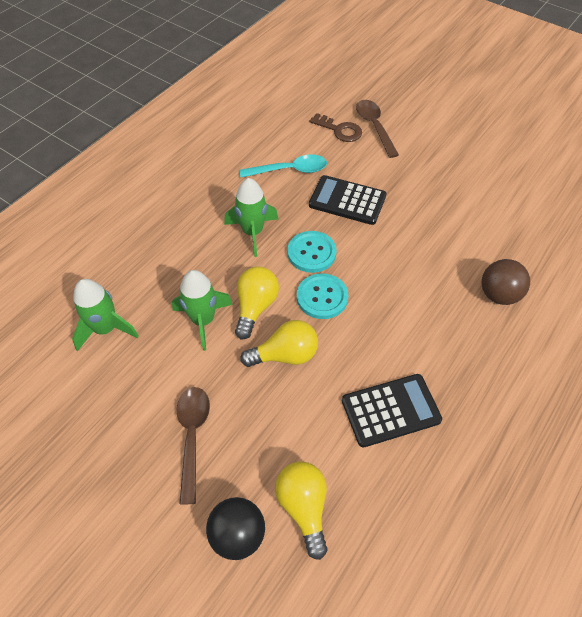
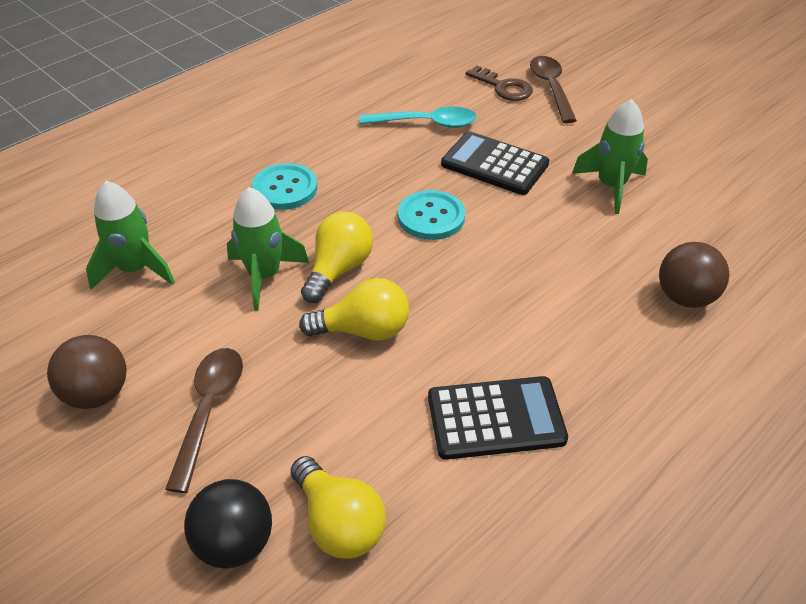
camera: 10 degrees right, 10 degrees down
(108, 437) = (97, 394): none -> brown ball
(252, 232) = (358, 185): green rocket -> green rocket (611, 186)
(303, 507) = (338, 523): yellow light bulb -> yellow light bulb turned 150 degrees clockwise
(322, 297) = (432, 269): turquoise button -> turquoise button (285, 188)

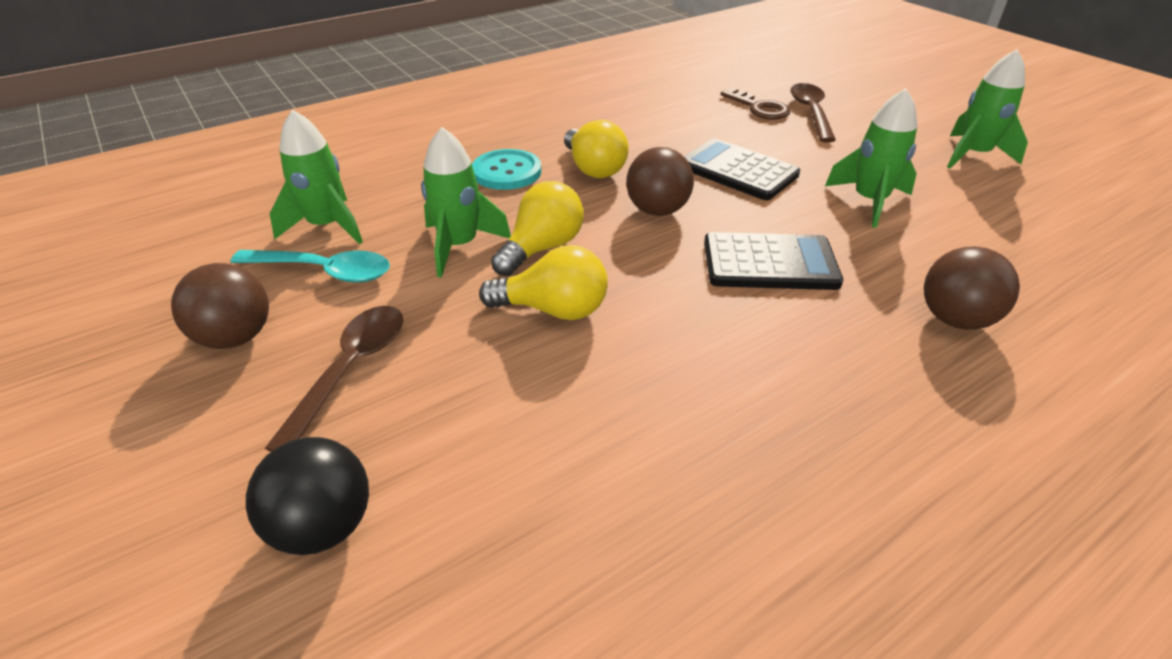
camera: 10 degrees right, 5 degrees down
(338, 523) = (461, 521): yellow light bulb -> yellow light bulb (593, 168)
(426, 123) = (670, 131): turquoise spoon -> turquoise spoon (324, 271)
(431, 217) = (657, 210): turquoise button -> brown ball
(496, 418) = (693, 424): black calculator -> black calculator (769, 263)
(695, 125) = (973, 155): none -> green rocket

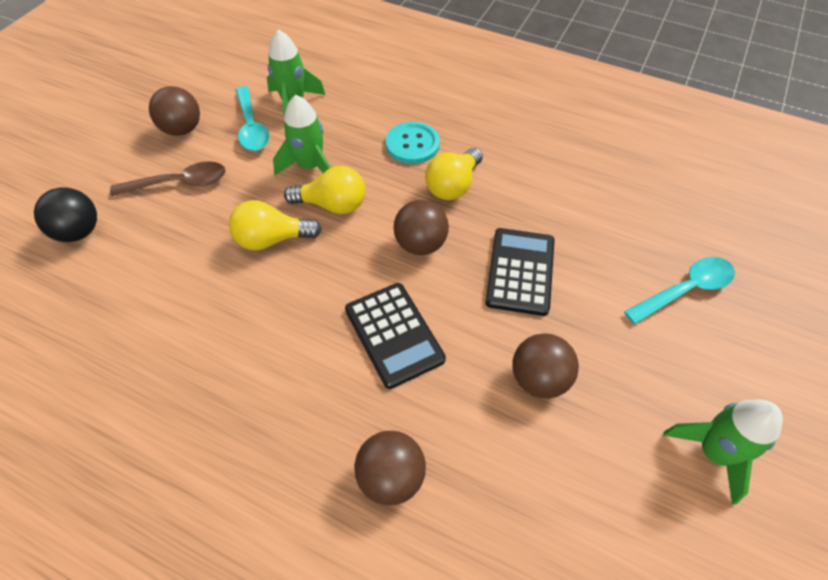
camera: 60 degrees right, 15 degrees up
(553, 310) = (272, 239): yellow light bulb -> yellow light bulb turned 105 degrees clockwise
(759, 108) = (656, 248): brown key -> none
(811, 112) = (685, 290): brown spoon -> turquoise spoon
(869, 201) = (539, 379): green rocket -> brown ball

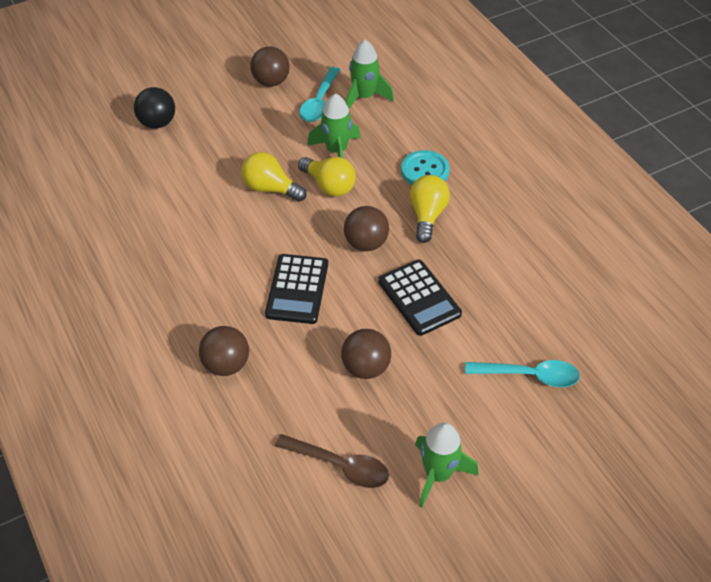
camera: 35 degrees right, 5 degrees down
(179, 183) = (240, 120): brown spoon -> brown spoon (340, 465)
(453, 186) = (427, 215): yellow light bulb -> yellow light bulb turned 120 degrees clockwise
(520, 271) = (419, 298): black calculator -> black calculator turned 105 degrees clockwise

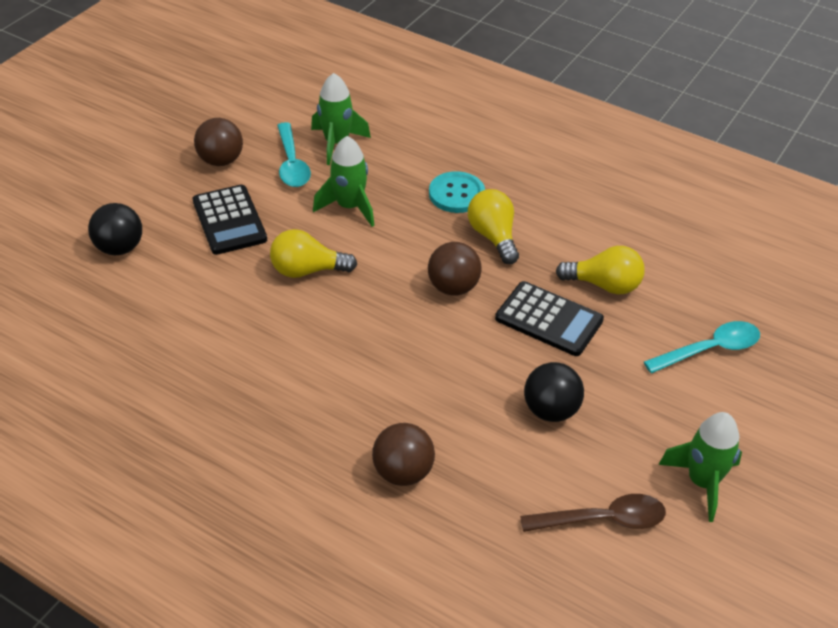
camera: 30 degrees left, 5 degrees down
(297, 289) = (418, 362): black calculator -> black calculator (229, 220)
(329, 186) = (369, 244): yellow light bulb -> yellow light bulb (604, 285)
(366, 367) = (551, 410): brown ball -> black ball

